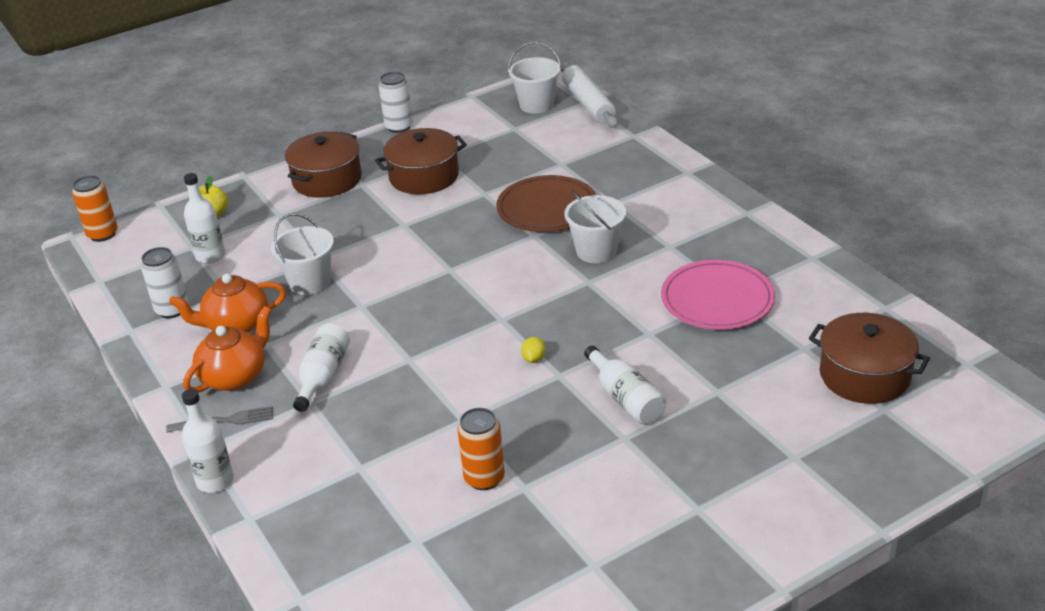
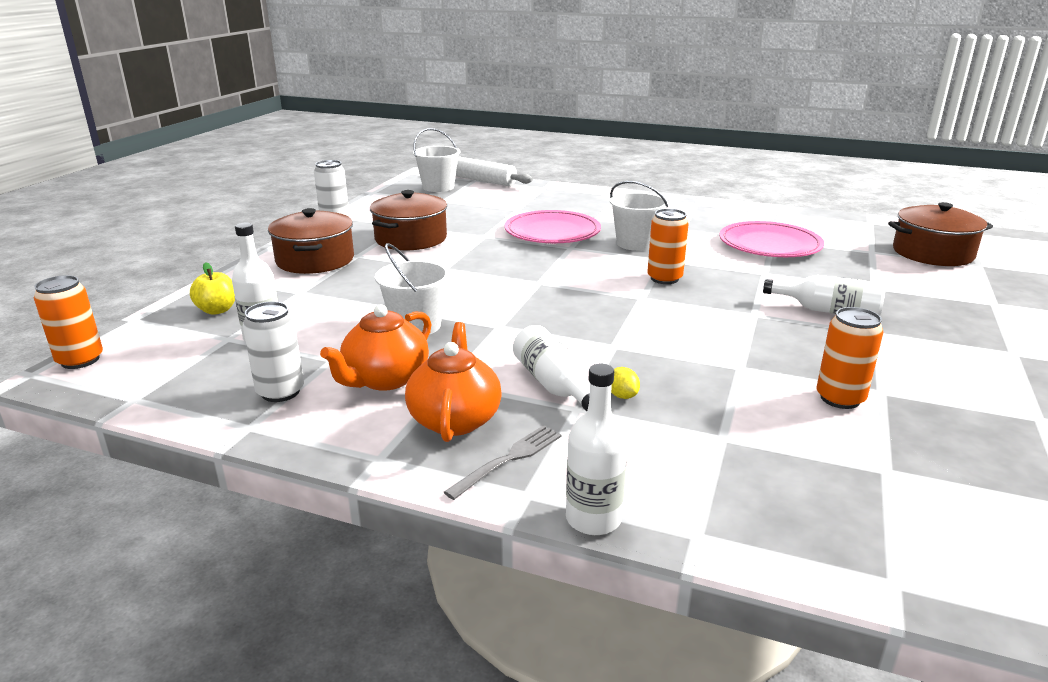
camera: 40 degrees left, 10 degrees down
(534, 359) = (715, 311): yellow lemon -> yellow lemon (622, 396)
(547, 209) = (552, 232): brown plate -> pink plate
(552, 305) = (664, 278): none -> orange can

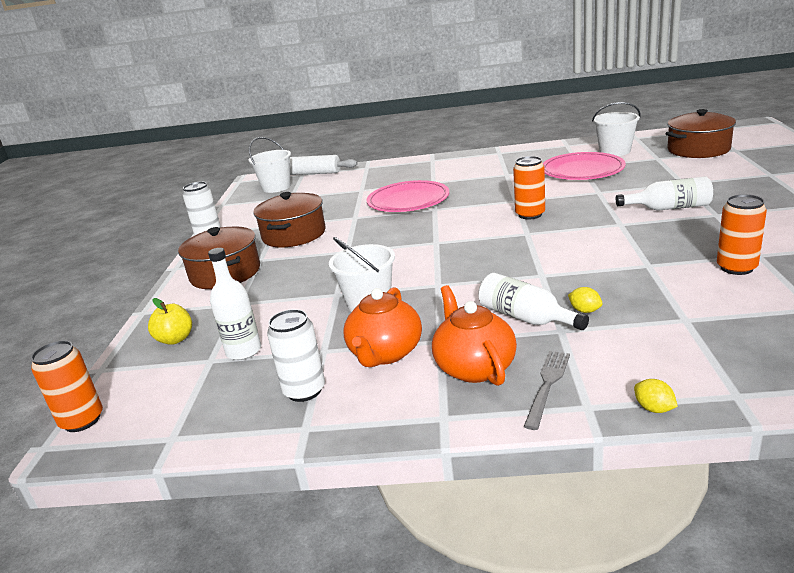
camera: 15 degrees left, 0 degrees up
(593, 519) = (654, 408): white bottle -> yellow lemon
(636, 243) = (482, 193): white bucket -> white bucket (614, 151)

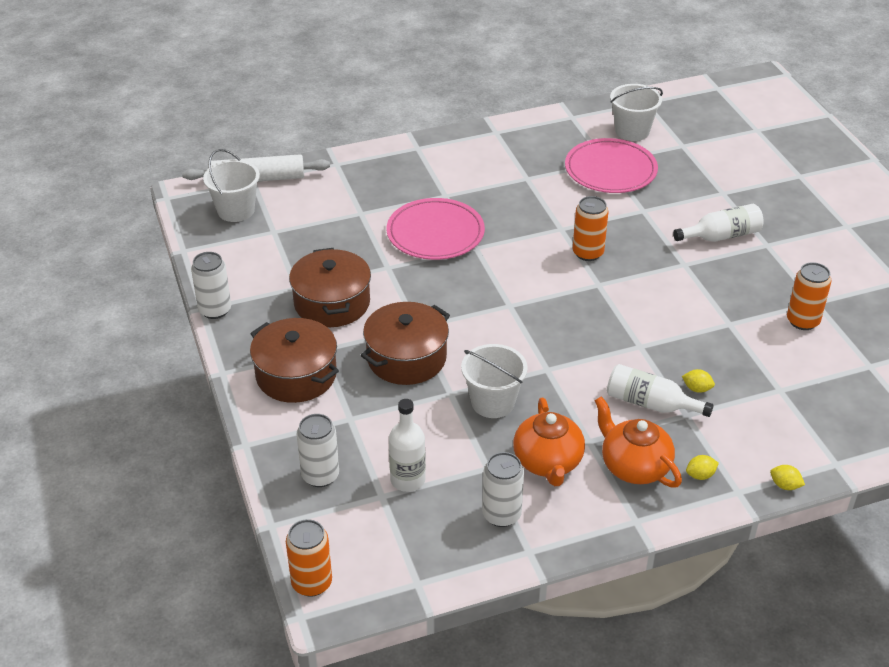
camera: 25 degrees left, 15 degrees up
(175, 339) = (320, 475): yellow apple -> white can
(547, 385) = (700, 475): grey fork -> yellow lemon
(698, 149) = (720, 128): brown pot -> brown pot (406, 358)

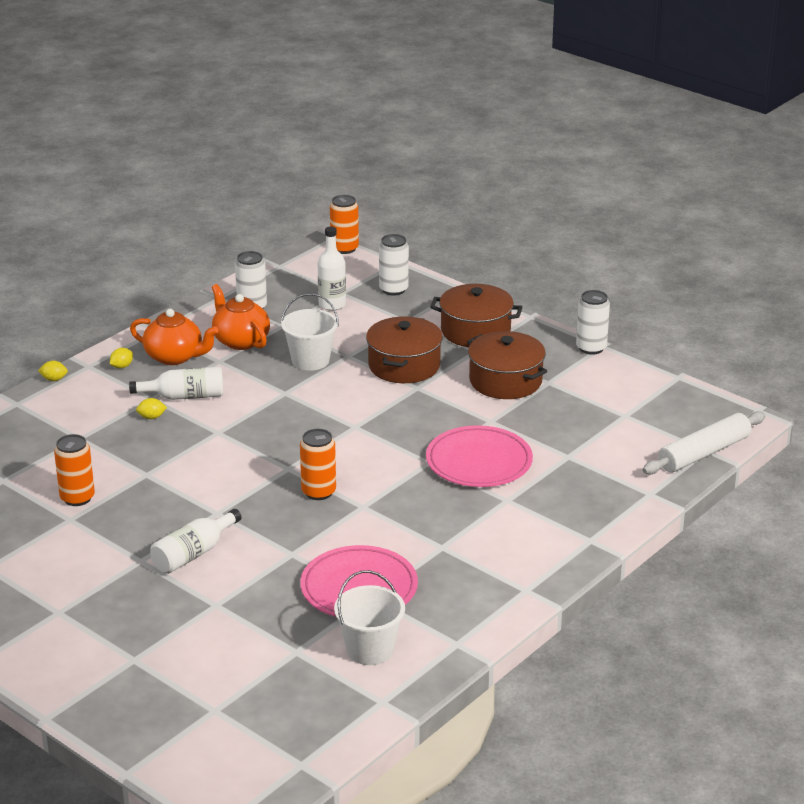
camera: 150 degrees right, 10 degrees down
(236, 210) = (682, 420): white bucket -> none

